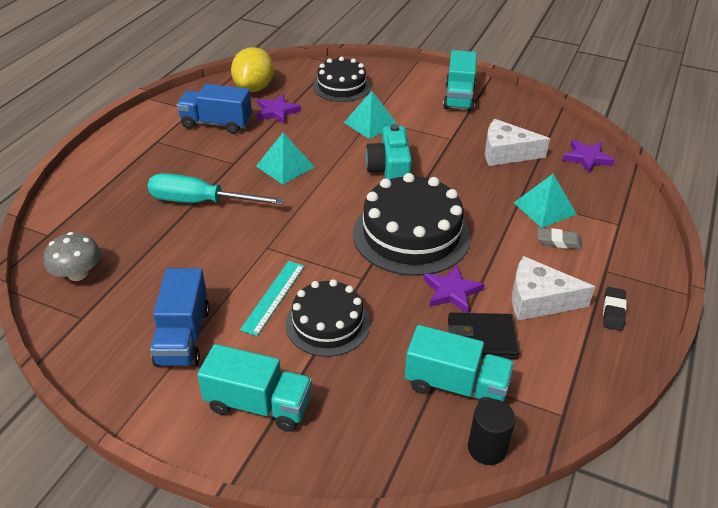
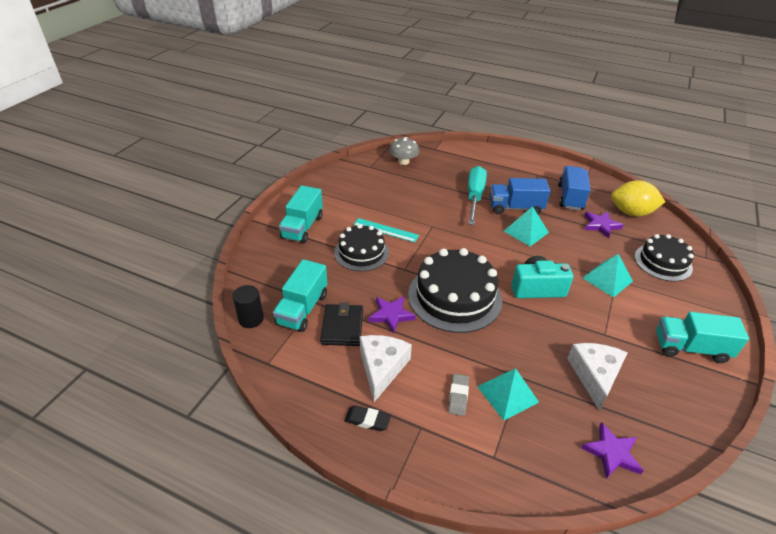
camera: 90 degrees right, 0 degrees up
(183, 336) = (354, 199): blue truck -> blue truck (515, 208)

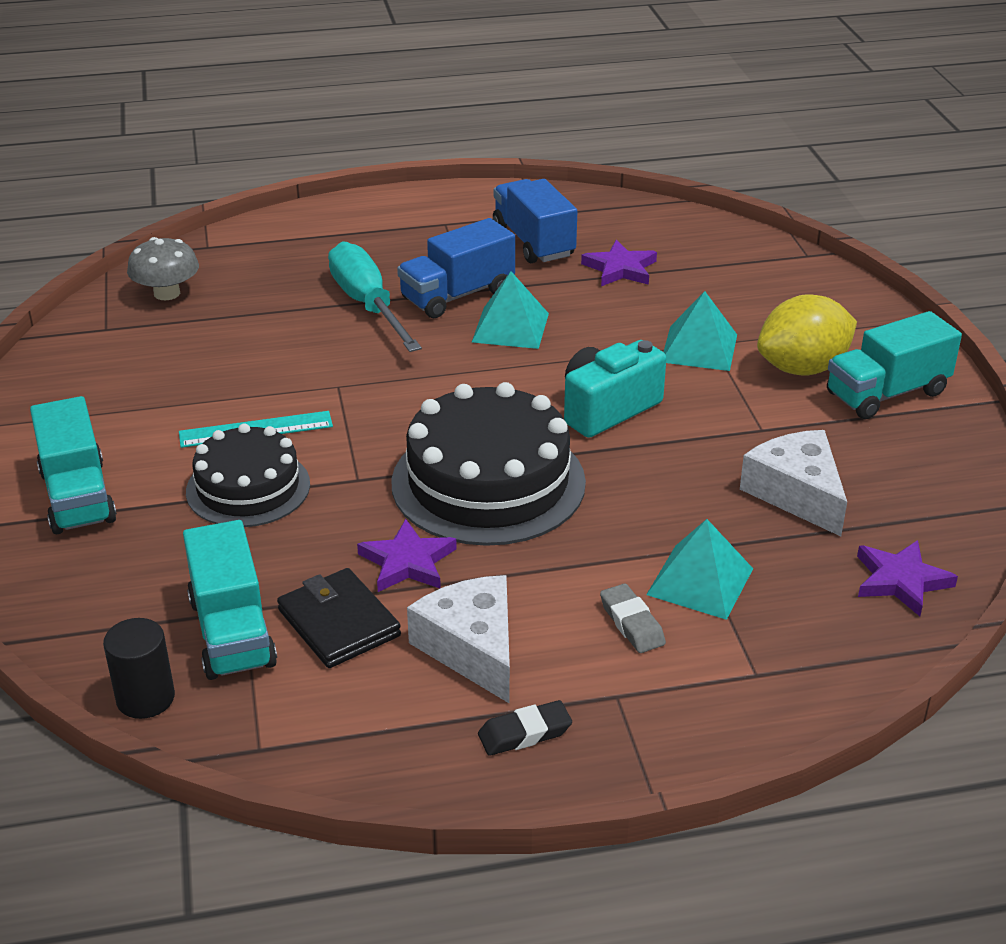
camera: 35 degrees left, 5 degrees down
(631, 212) = (649, 230): yellow lemon -> yellow lemon (802, 368)
(663, 262) = (755, 288): black cake -> none

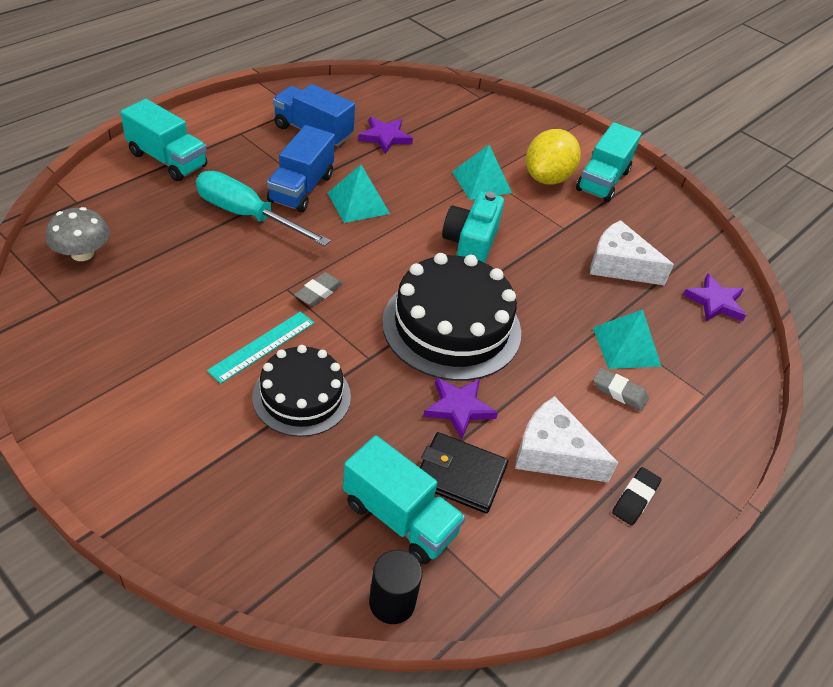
camera: 40 degrees left, 10 degrees up
(77, 496) = (180, 459): turquoise truck -> turquoise truck (167, 160)
(368, 400) = (318, 292): none -> grey eraser

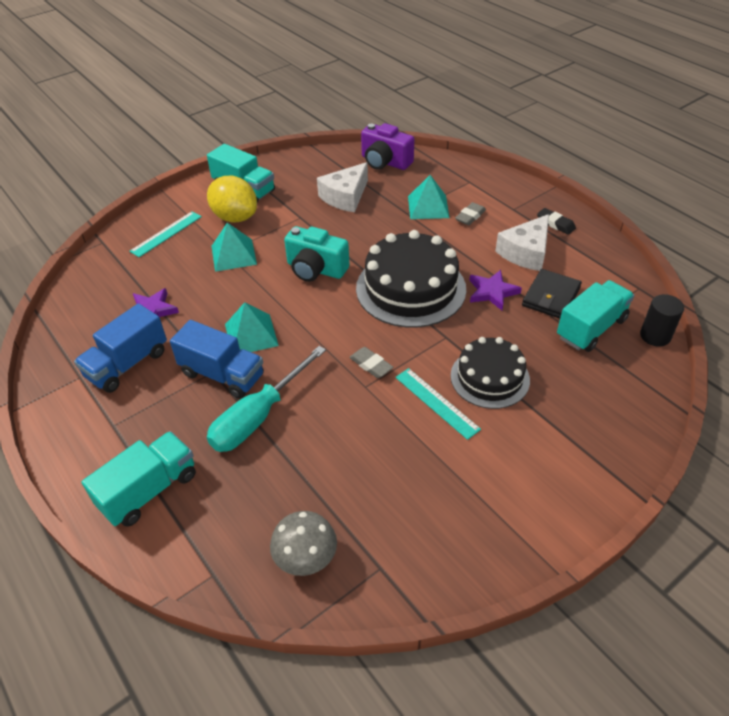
camera: 75 degrees left, 0 degrees up
(504, 134) = (166, 234): none -> turquoise ruler
(715, 302) = (385, 162): purple star -> purple camera

